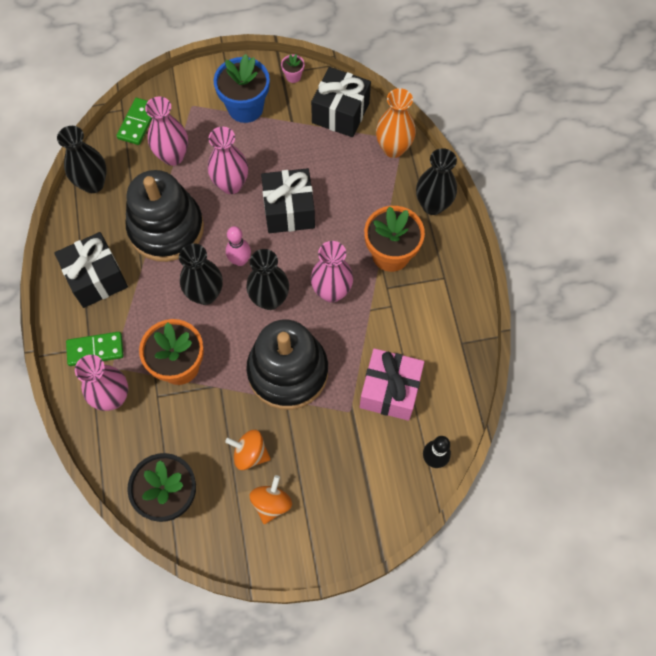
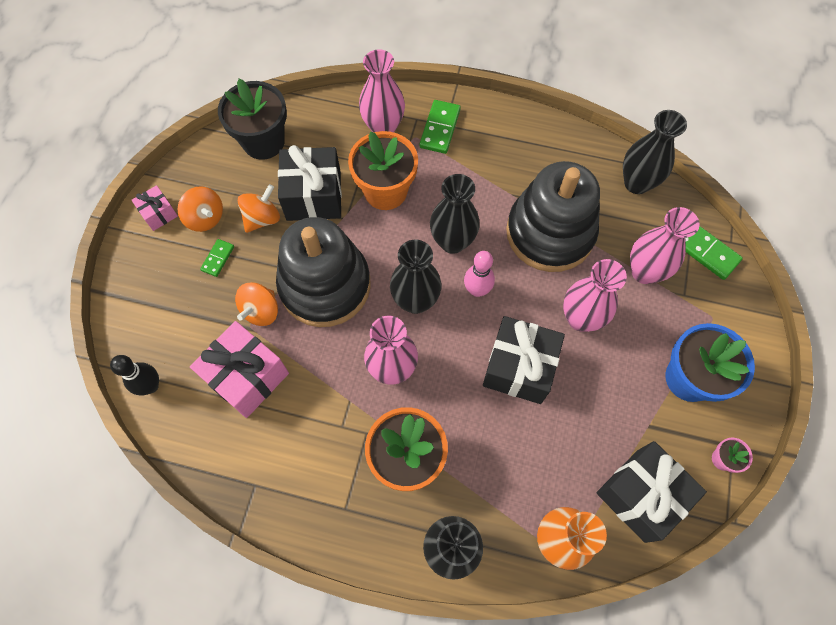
camera: 115 degrees right, 0 degrees up
(96, 278) = (518, 152): black gift -> black gift (313, 196)
(286, 548) = (159, 214): none -> pink gift
(304, 470) = (218, 258): none -> green domino
(333, 409) = (261, 311): none -> orange spinning top

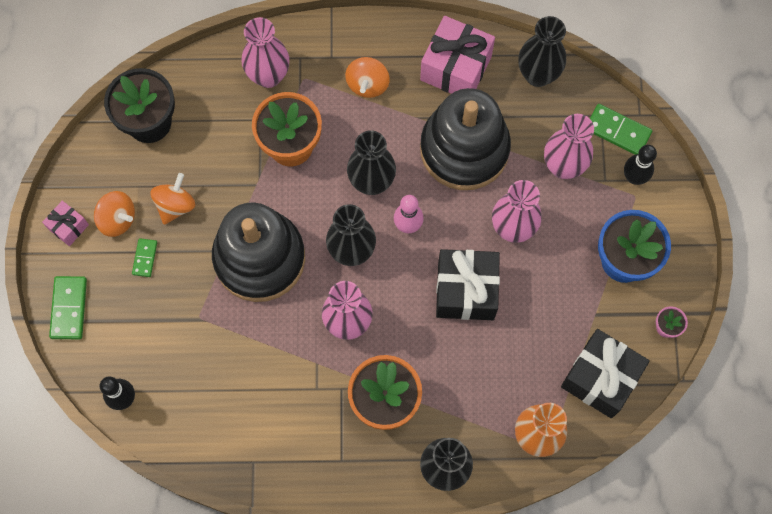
camera: 15 degrees left, 5 degrees up
(247, 376) = (212, 366): pink gift -> pink gift (455, 68)
(261, 311) = (205, 300): orange spinning top -> orange spinning top (367, 84)
(313, 196) = (220, 169): black gift -> none
(440, 128) = (327, 63): green domino -> green domino (69, 308)
(715, 299) = (634, 177): none -> black bowling pin

